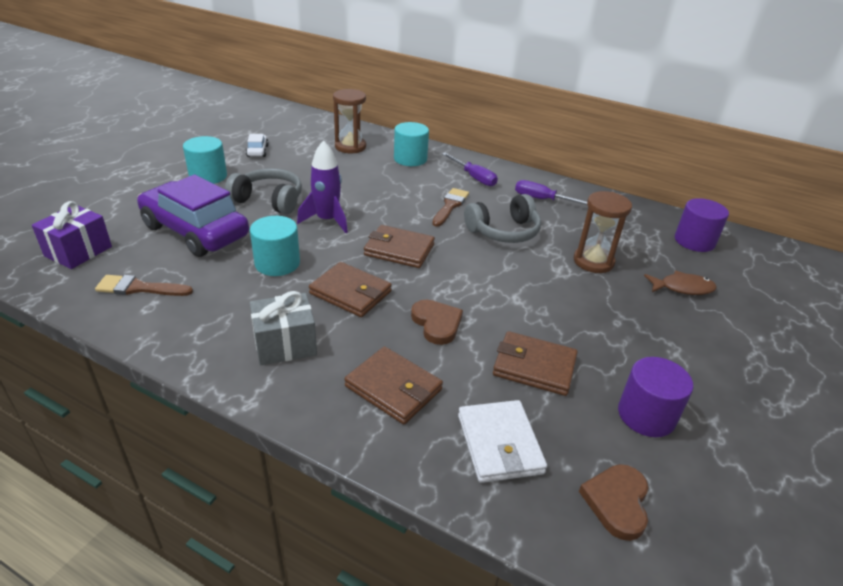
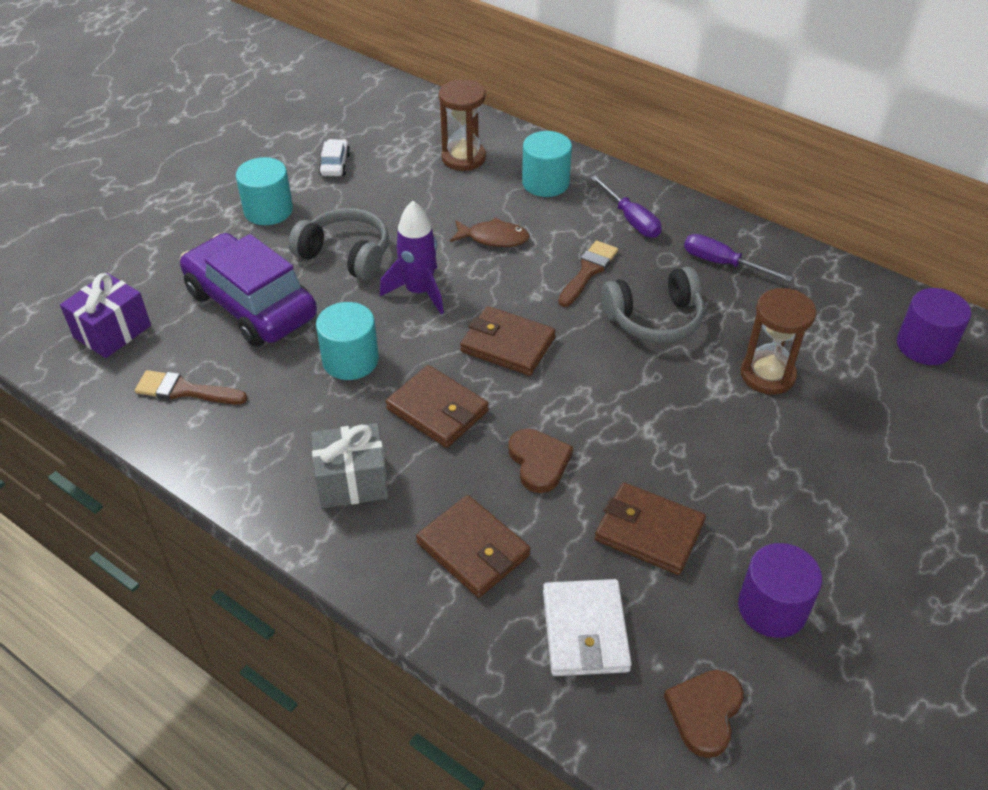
camera: 10 degrees right, 10 degrees up
(682, 288) = (880, 424): brown fish -> brown fish (493, 238)

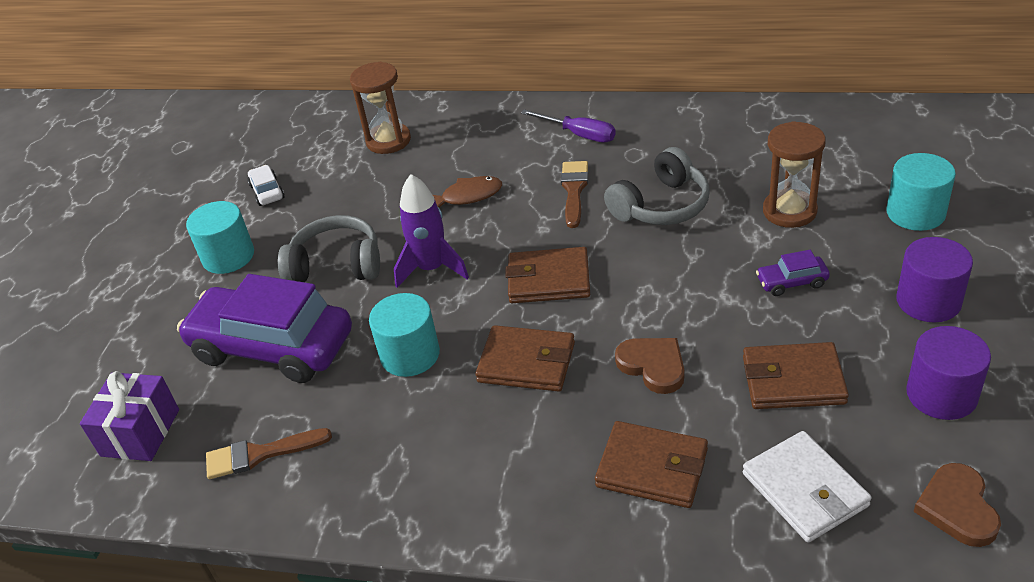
camera: 20 degrees left, 5 degrees down
(352, 481) = (493, 461): grey gift -> none
(545, 183) = (480, 133): turquoise cylinder -> turquoise cylinder (915, 213)
(717, 442) = (791, 282): none -> purple car
(722, 263) = (683, 139): purple screwdriver -> none
(924, 345) = (892, 138): purple cylinder -> purple cylinder (928, 301)

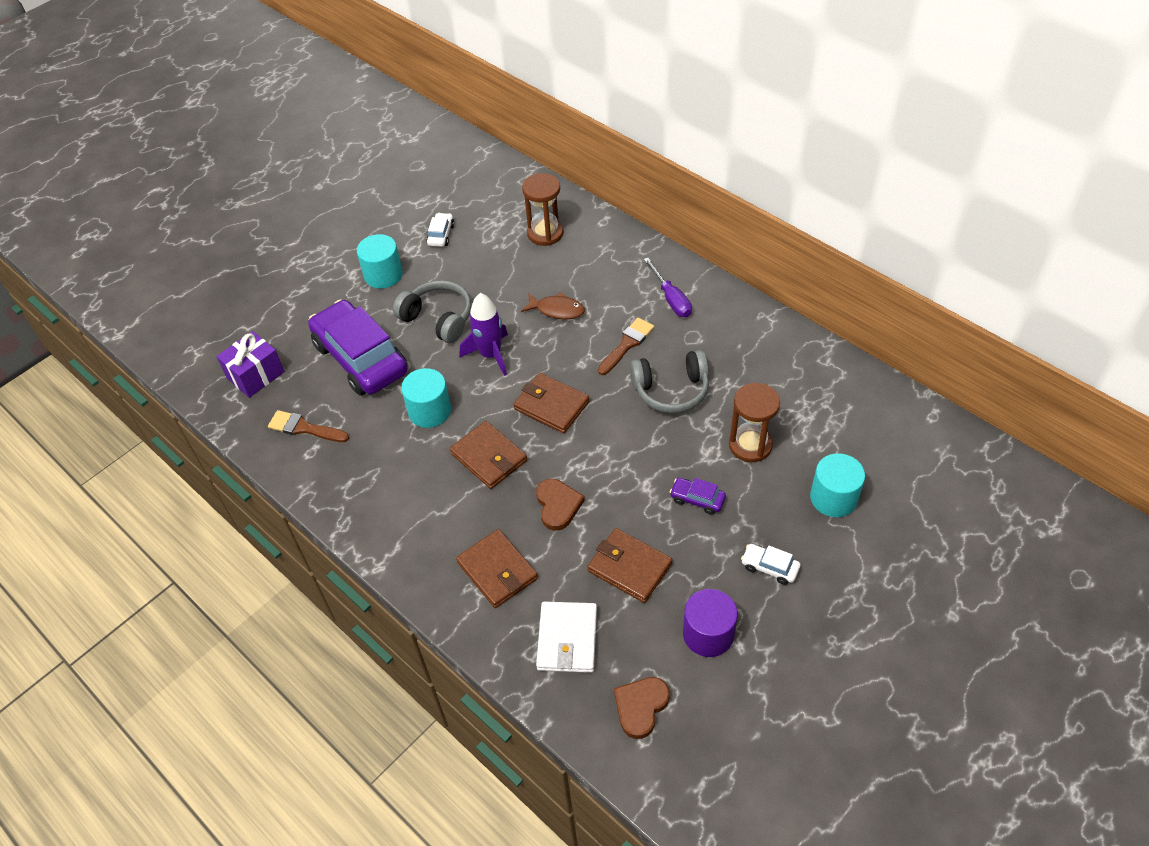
camera: 30 degrees right, 10 degrees up
(928, 301) = (769, 567): purple cylinder -> white car

